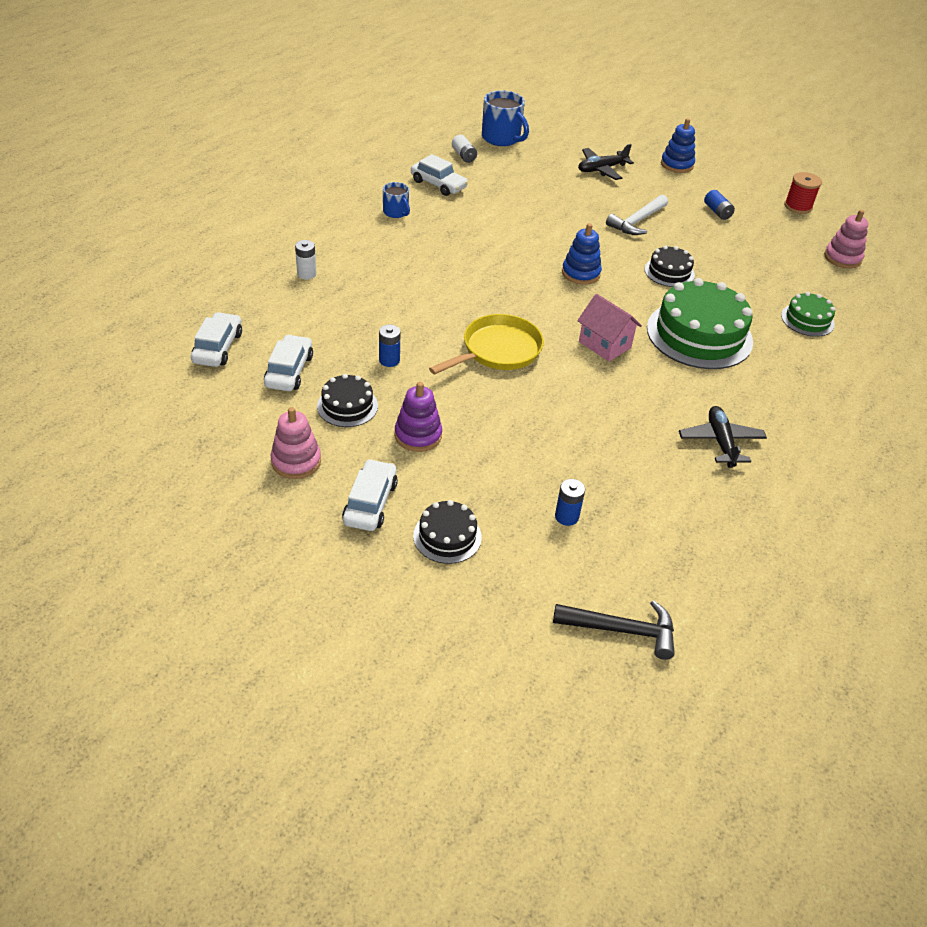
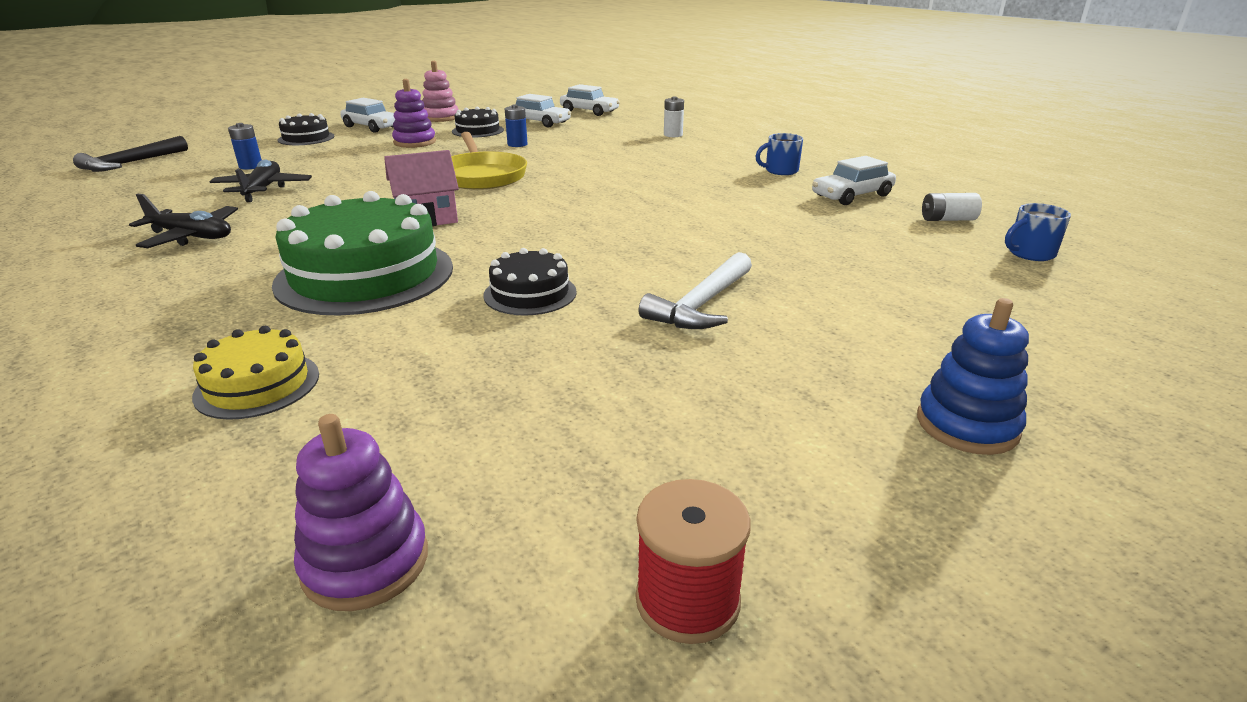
camera: 115 degrees right, 15 degrees down
(502, 138) = (1029, 253): blue mug -> blue mug, size x0.58
(581, 273) = (581, 234): blue stacking toy -> none
(601, 169) = (919, 317): black plane -> black plane (263, 189)
(637, 222) = (701, 305): white hammer -> white hammer turned 120 degrees counterclockwise
(717, 212) = (706, 411): blue battery -> none
(807, 320) = (257, 385): green cake -> yellow cake
(842, 258) = (365, 562): pink stacking toy -> purple stacking toy

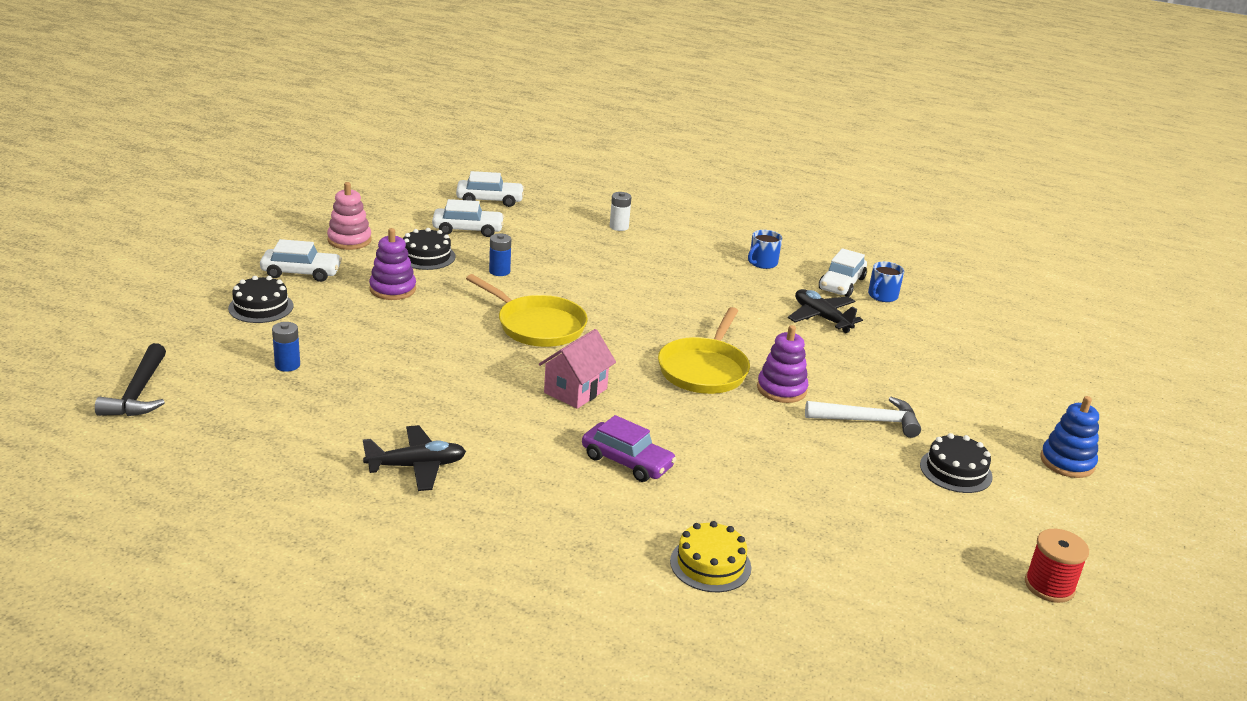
camera: 35 degrees left, 0 degrees up
(263, 189) = (366, 394): black plane -> black plane (821, 317)
(365, 275) = (627, 461): green cake -> purple car
(365, 562) = (916, 624): purple stacking toy -> purple stacking toy (781, 389)
(530, 293) = (760, 443): black cake -> black cake (955, 471)
(581, 227) = (704, 369): none -> yellow pan
(701, 305) = (869, 421): white hammer -> white hammer turned 90 degrees counterclockwise
(947, 219) = (922, 297): white battery -> none
(1029, 253) = (993, 321): blue mug -> blue mug (882, 296)

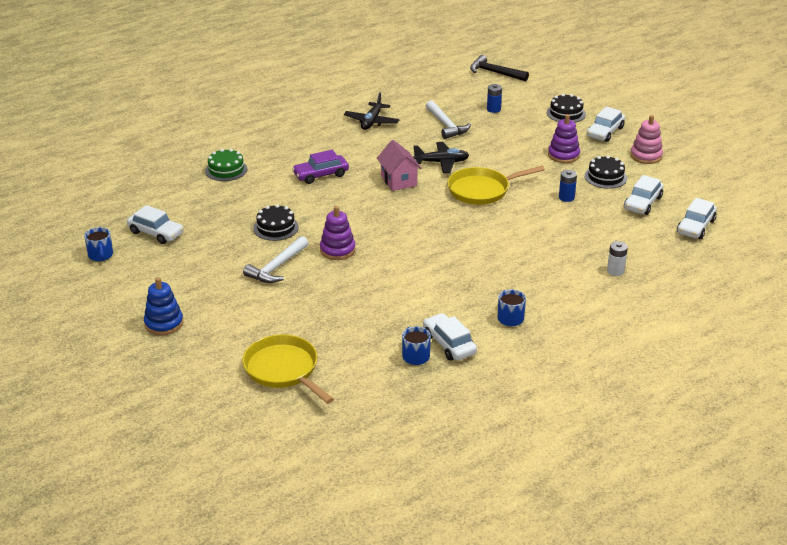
camera: 125 degrees right, 5 degrees up
(374, 393) = (446, 125): none -> white hammer
(704, 369) = (383, 231): yellow pan -> yellow pan (284, 370)
(710, 564) = (226, 170): yellow cake -> green cake
(821, 317) = (407, 308): black plane -> black plane (442, 162)
(939, 558) = (156, 233): none -> white car
(955, 471) = (204, 275): black cake -> black cake (276, 227)
(1049, 586) = (101, 255): red spool -> blue mug

